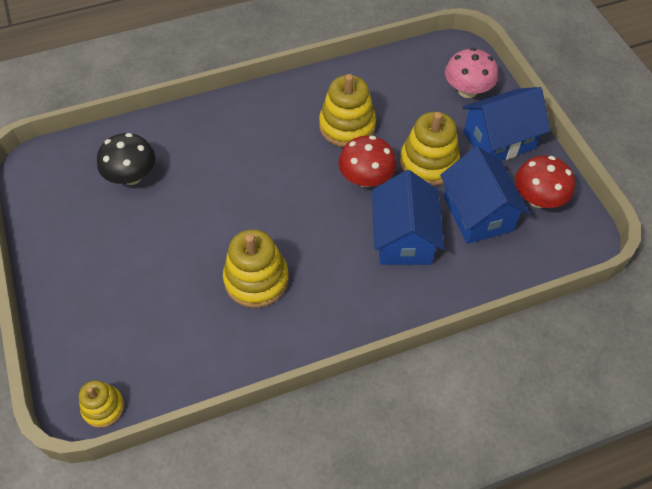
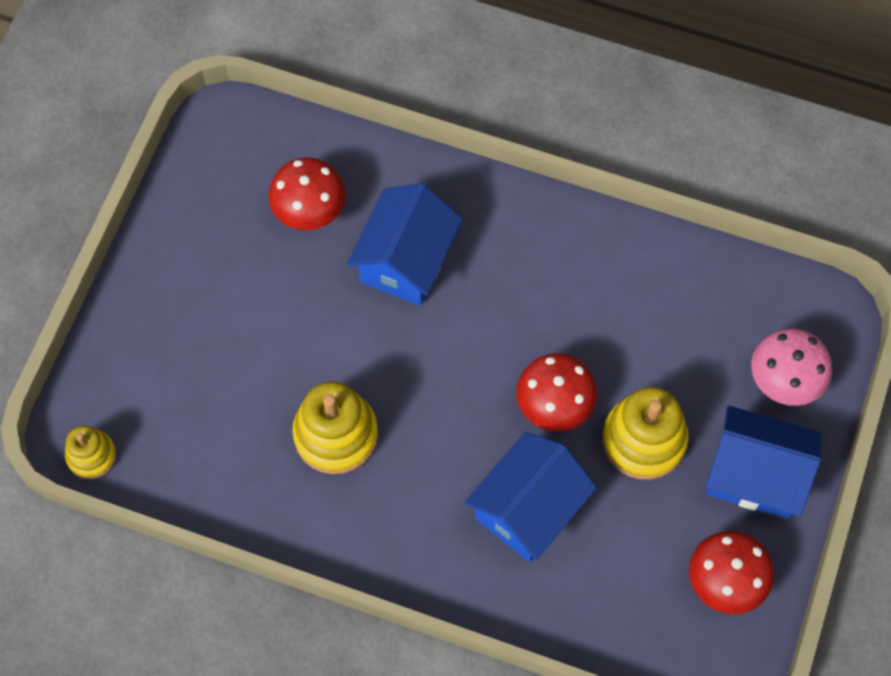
camera: 40 degrees right, 10 degrees up
(132, 176) = (309, 210): black mushroom -> red mushroom
(347, 126) = (594, 321): yellow stacking toy -> none
(478, 213) = (638, 545): blue house -> blue house (406, 261)

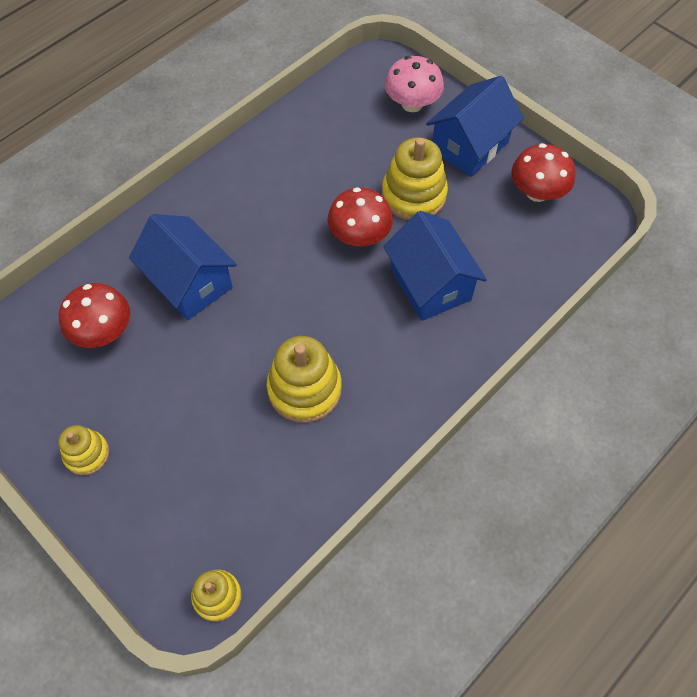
camera: 65 degrees left, 5 degrees down
(176, 269) = (87, 454): none -> yellow stacking toy

